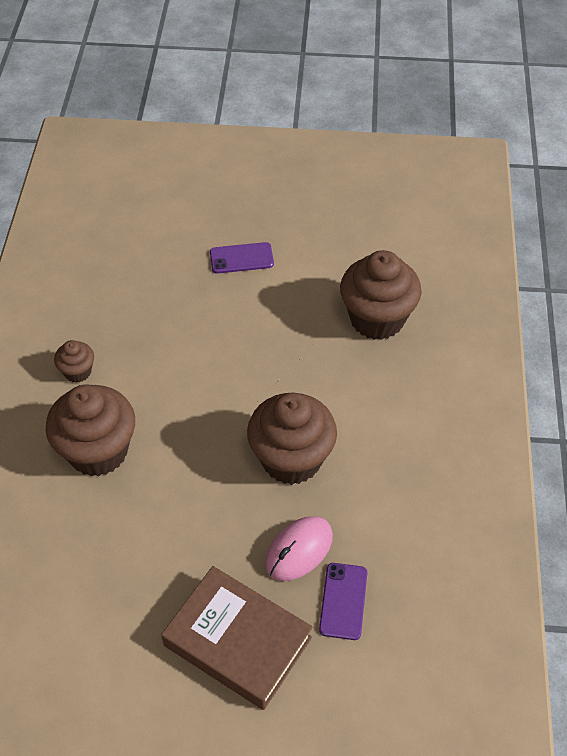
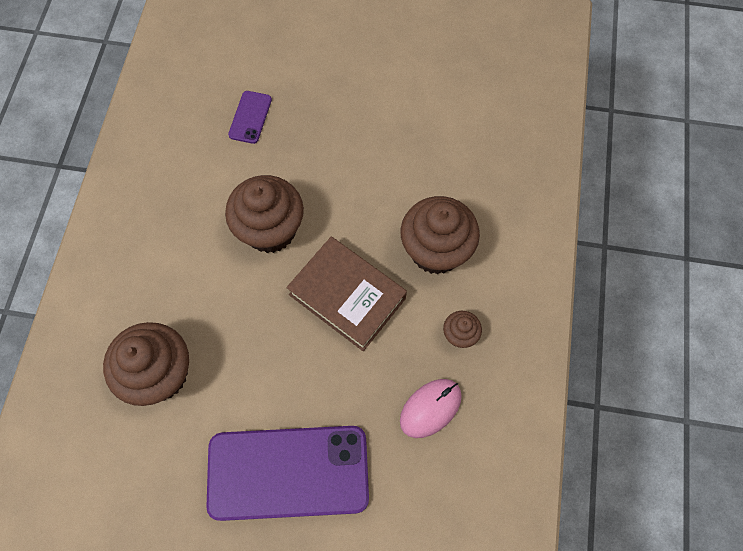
camera: 175 degrees left, 15 degrees up
(238, 641) = (329, 97): brown book -> brown book (347, 296)
(241, 258) = (288, 472): purple phone -> purple phone, size x2.29
(299, 550) = (276, 155): pink mouse -> pink mouse (430, 408)

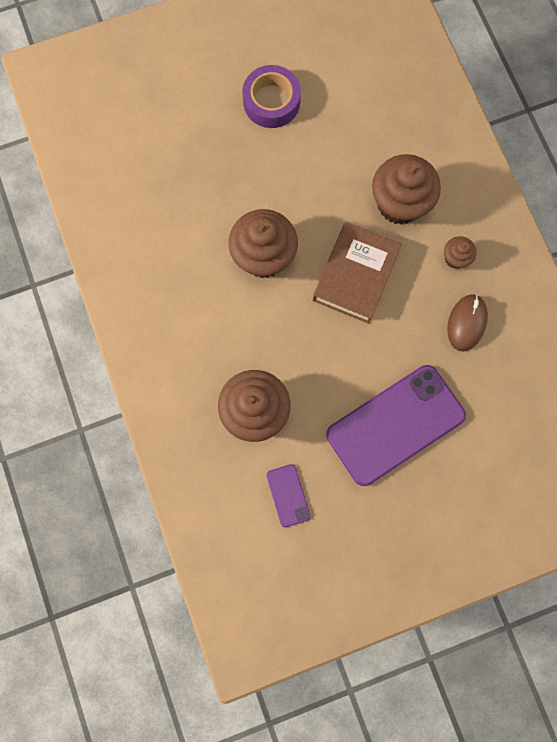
camera: 30 degrees left, 10 degrees up
(250, 117) = (185, 173): purple phone -> purple phone (288, 495)
(347, 296) = (355, 275): brown book -> brown book turned 75 degrees counterclockwise
(372, 95) = (271, 102): none -> purple tape
(430, 408) = (466, 323): pink mouse -> brown mouse

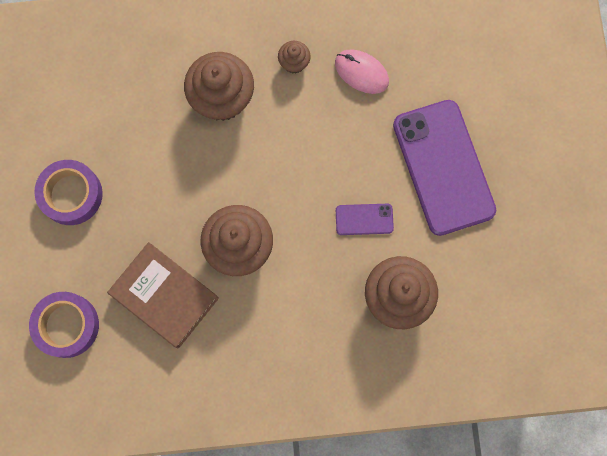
camera: 75 degrees left, 0 degrees up
(155, 132) = (67, 325): none -> purple tape
(288, 495) = (487, 287): purple phone -> purple phone (364, 219)
(355, 275) = (285, 162): brown book -> brown book (165, 296)
(466, 323) = (361, 72): brown mouse -> pink mouse

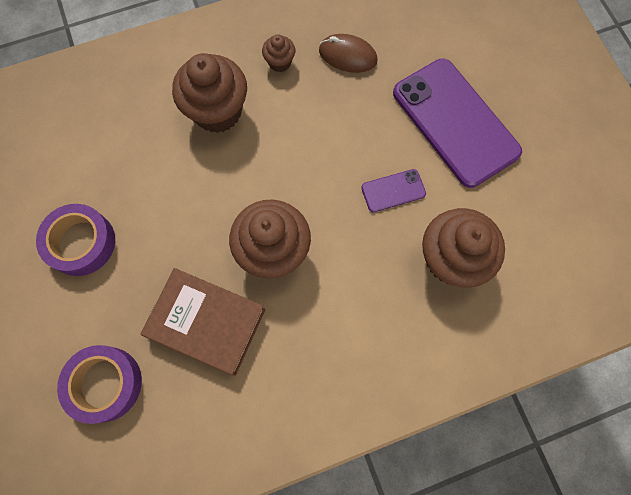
camera: 15 degrees left, 5 degrees down
(361, 72) = (347, 56): pink mouse -> brown mouse

